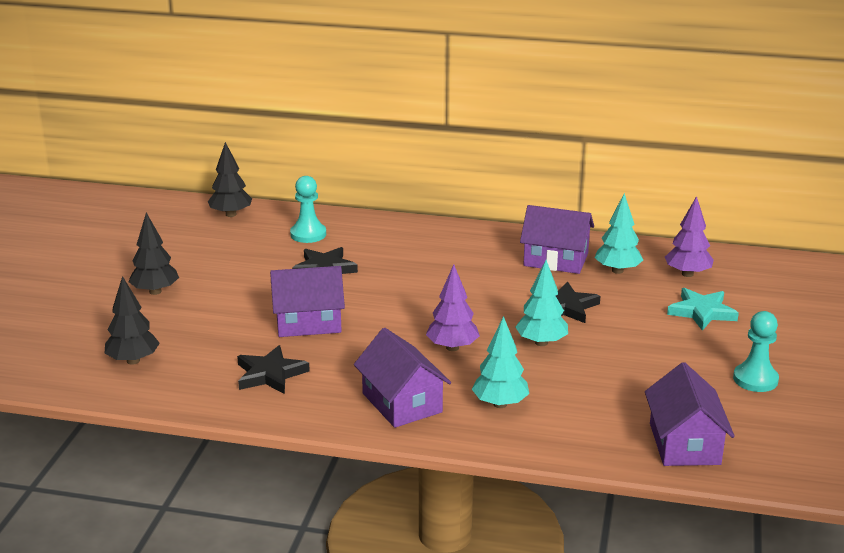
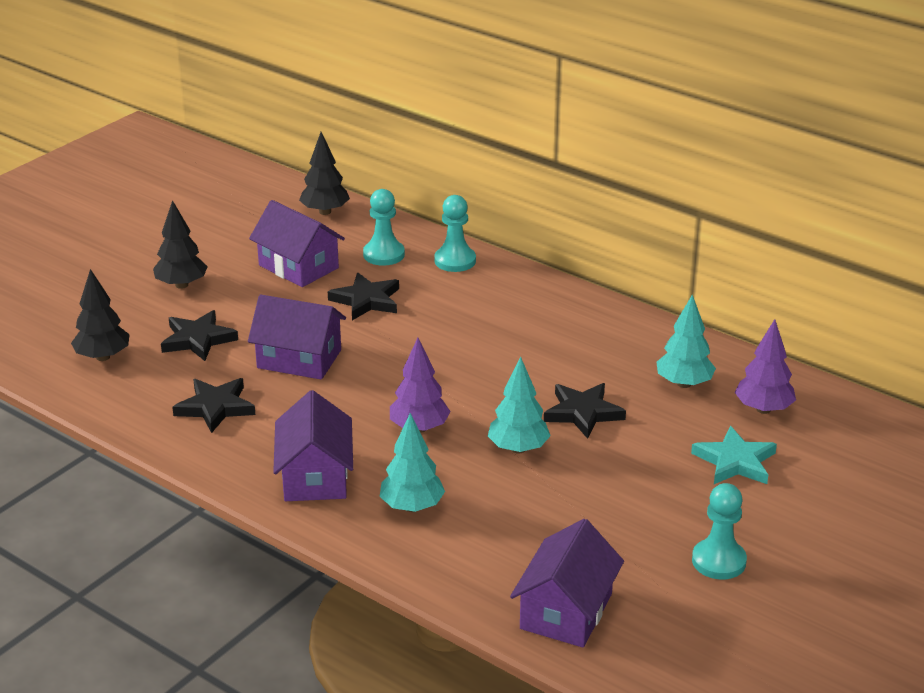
camera: 25 degrees right, 5 degrees up
(207, 328) = (198, 339): none -> black star
(369, 227) = (455, 261): none -> turquoise pawn
(556, 260) = (625, 352): purple house -> purple house (298, 266)

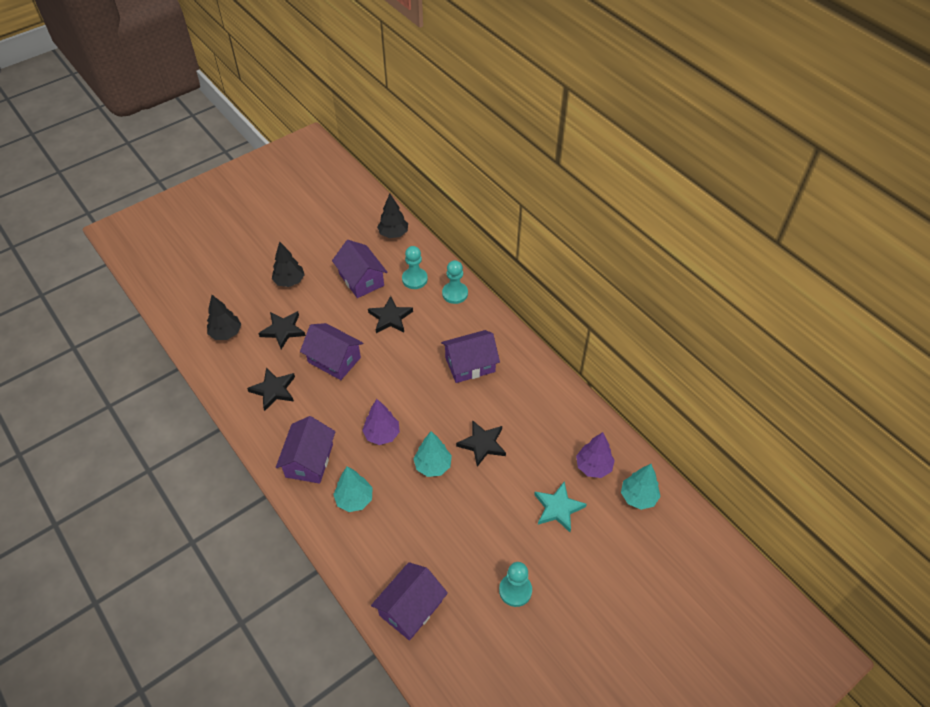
camera: 15 degrees right, 20 degrees up
(518, 332) = (470, 364): none -> purple house
(684, 383) = (553, 433): turquoise tree -> turquoise tree (638, 497)

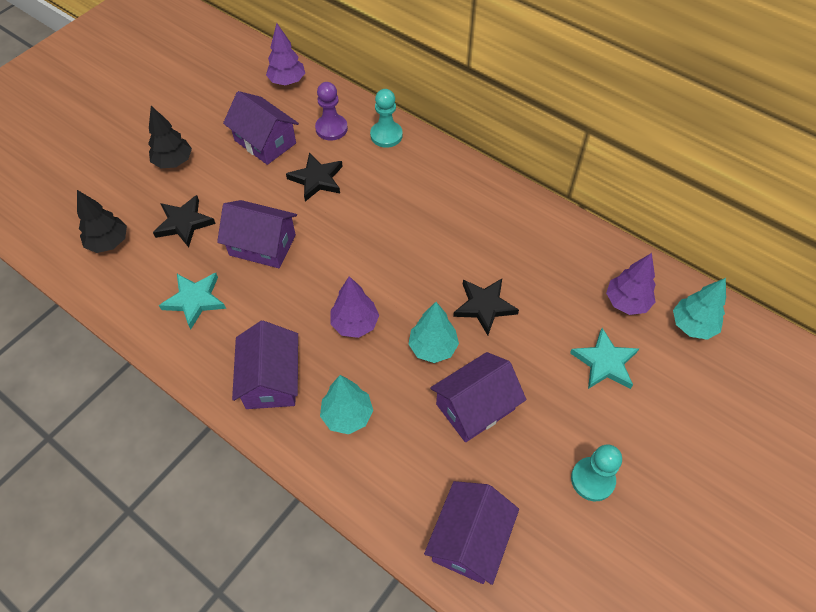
camera: 15 degrees left, 5 degrees up
(273, 390) = (195, 300): black star -> turquoise star
(393, 234) = (287, 81): black tree -> purple tree
(414, 279) = (331, 128): turquoise pawn -> purple pawn
(470, 364) = (434, 214): purple house -> purple house (475, 406)

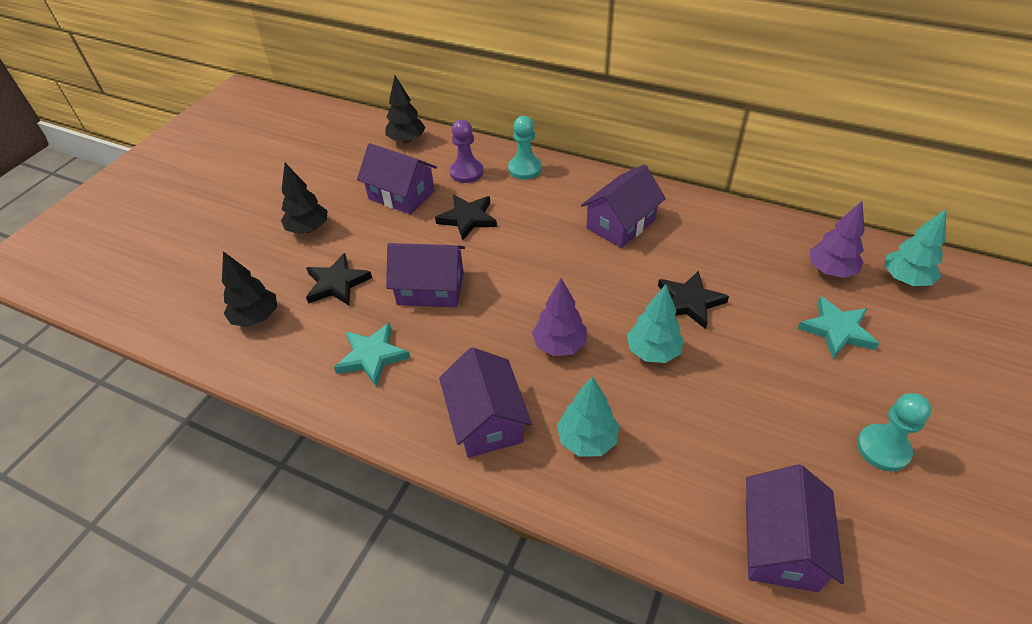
camera: 10 degrees left, 10 degrees down
(287, 81) = (407, 140): purple tree -> black tree
(475, 406) = (723, 401): purple house -> purple house (620, 224)

